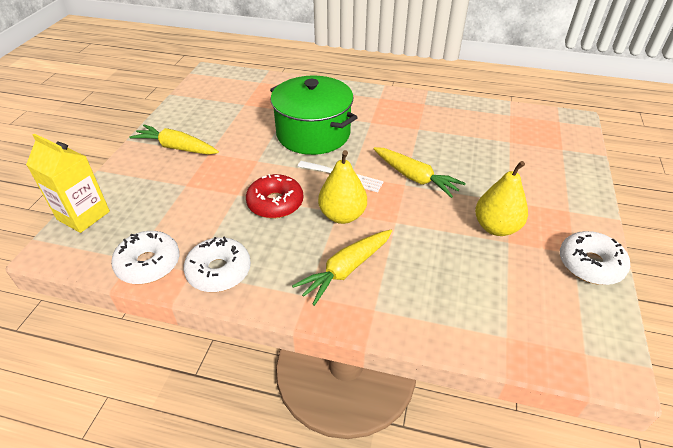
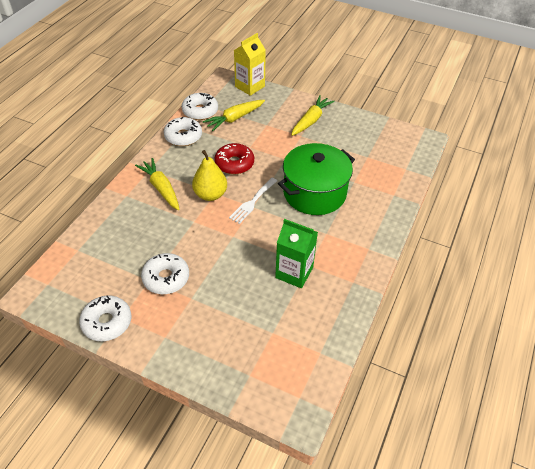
camera: 100 degrees right, 5 degrees up
(415, 177) = (239, 244): yellow carrot -> yellow carrot (234, 118)
(433, 136) = (294, 272): none -> green carton
(496, 227) = (166, 278): yellow pear -> white donut

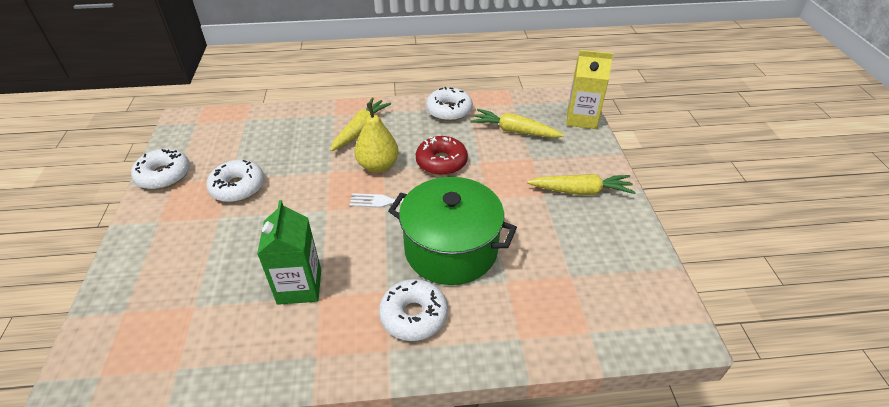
camera: 60 degrees right, 5 degrees down
(200, 111) = (499, 104): white donut -> white donut (413, 315)

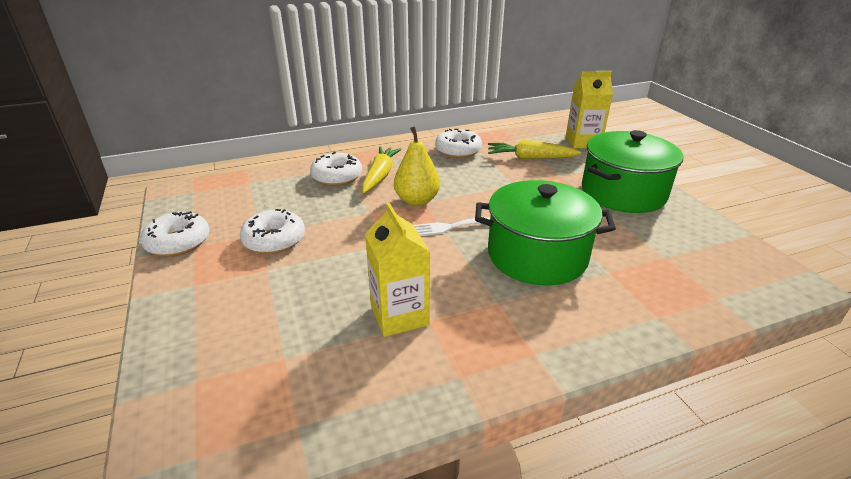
camera: 15 degrees left, 10 degrees down
(299, 286) = (399, 315): green carton -> yellow carton
(413, 315) = (540, 318): white donut -> white donut (337, 177)
(441, 162) = (478, 189): red donut -> none
(580, 191) = (623, 193): yellow carrot -> green pot

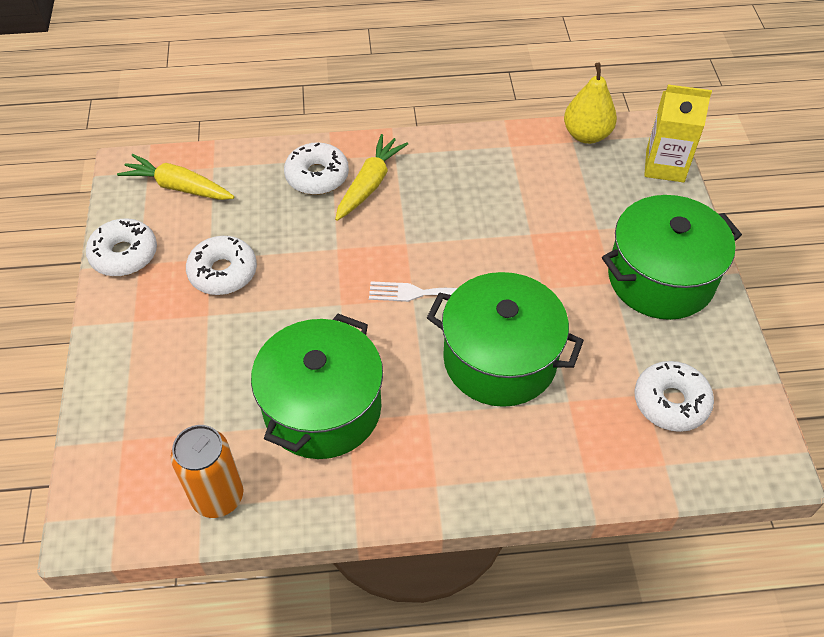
camera: 15 degrees right, 20 degrees up
(315, 411) = (218, 496): none -> orange can
(399, 315) = (322, 408): yellow carton -> green pot
(417, 201) = (398, 240): yellow pear -> yellow pear (586, 135)
(458, 150) = (485, 152): white donut -> white donut (670, 402)
(530, 158) = (575, 186): yellow carrot -> yellow carrot (178, 187)

